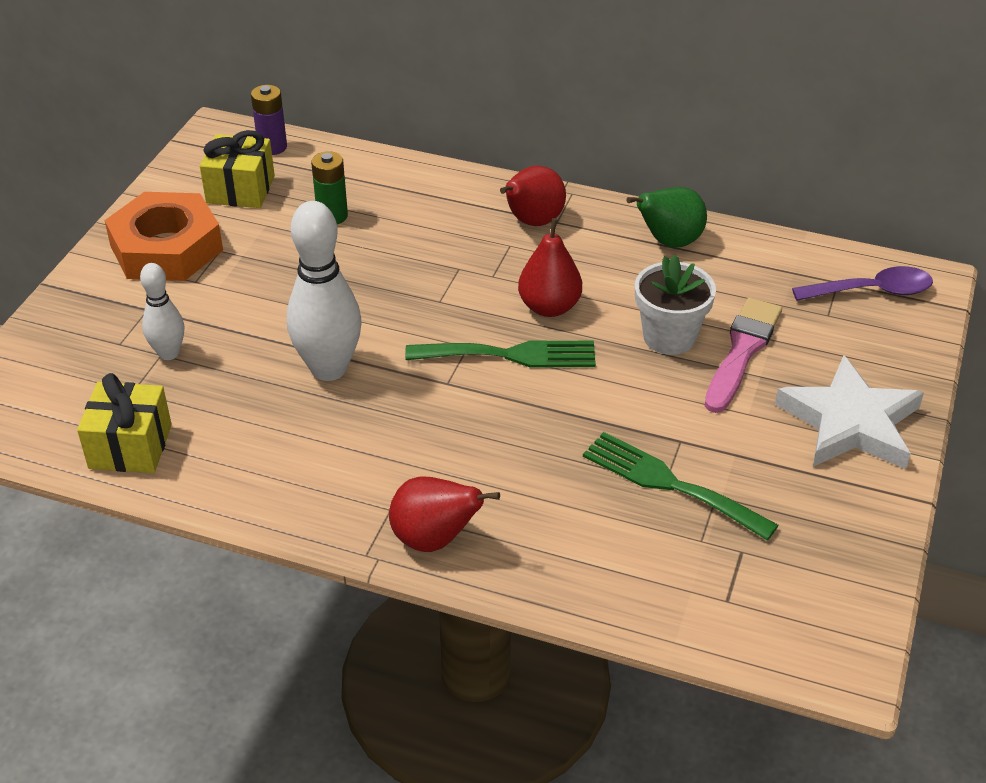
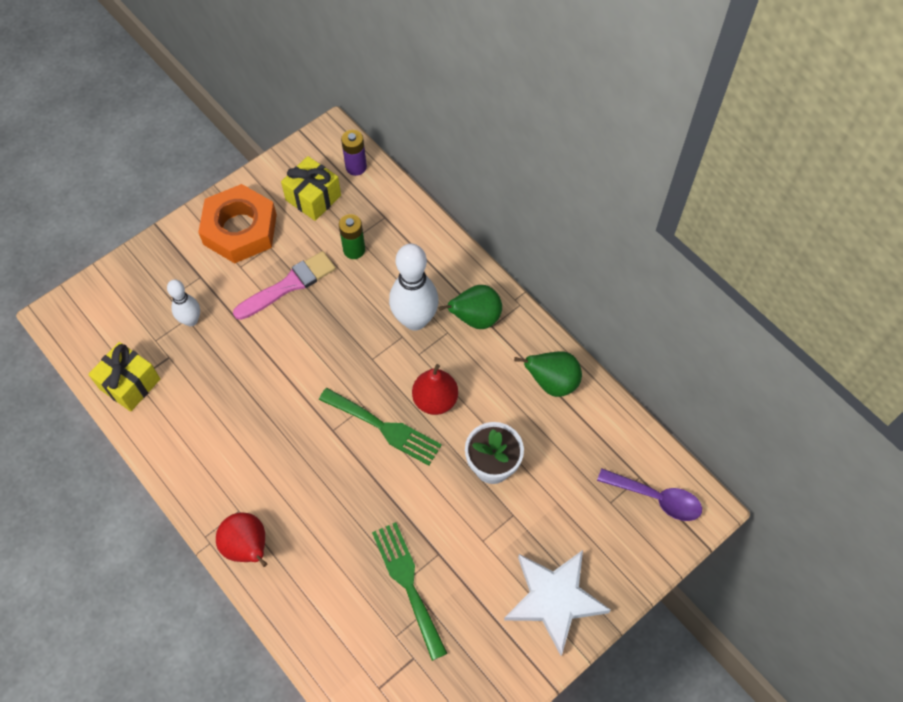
camera: 30 degrees right, 20 degrees up
(329, 368) = (272, 381): white bowling pin -> white bowling pin (415, 320)
(532, 222) = (475, 318): red pear -> green pear
(742, 351) = (530, 503): pink brush -> pink brush (289, 285)

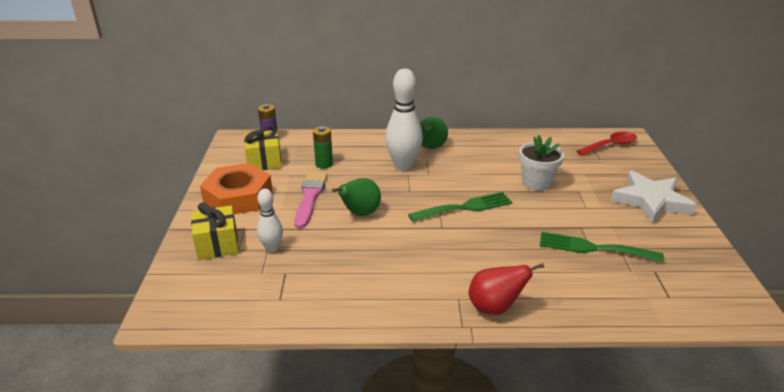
camera: 50 degrees left, 30 degrees down
(130, 384) = (278, 303): yellow gift -> yellow gift (217, 245)
(435, 400) = (468, 182): red pear -> none
(552, 382) = (503, 143): green pear -> green pear (360, 213)
(656, 498) = (610, 145): purple spoon -> red spoon

